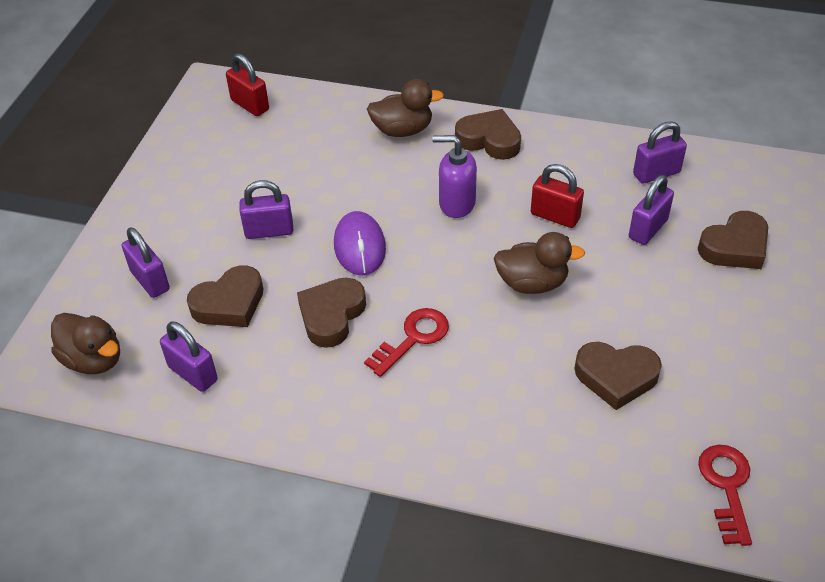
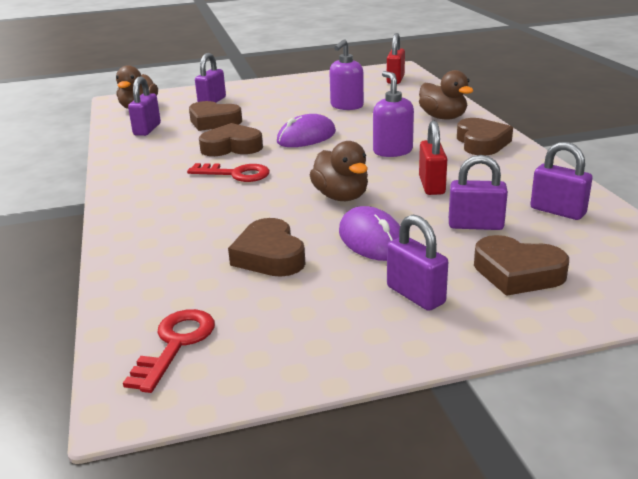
camera: 60 degrees right, 20 degrees down
(269, 231) = (288, 113): purple padlock -> purple padlock (415, 295)
(296, 178) = (346, 106): none -> purple soap dispenser
(630, 300) = (372, 240): none -> purple mouse
(726, 487) = (175, 344): red key -> red key turned 45 degrees counterclockwise

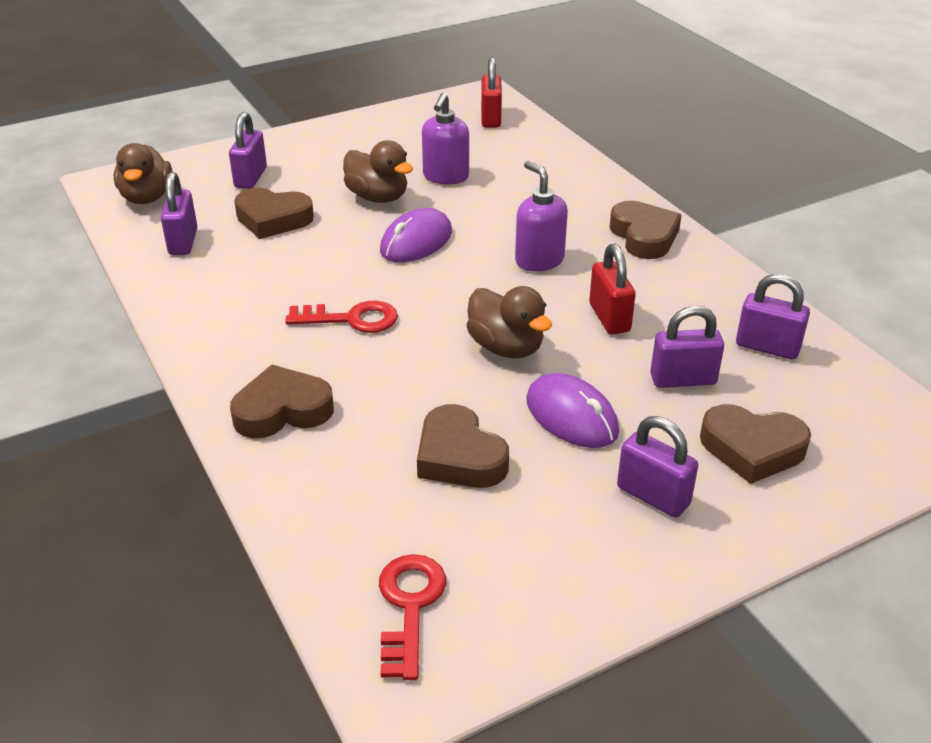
camera: 15 degrees left, 10 degrees up
(232, 147) = (322, 268): brown heart -> brown heart (282, 410)
(443, 117) = (580, 192): brown duck -> brown duck (378, 197)

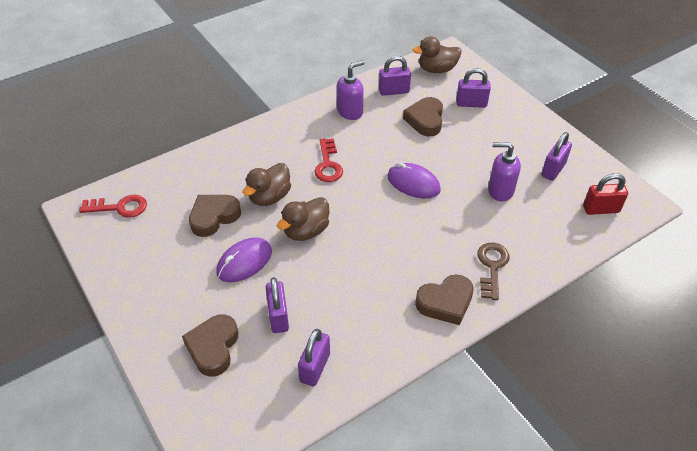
camera: 85 degrees right, 10 degrees up
(282, 410) = (250, 150): brown heart -> none
(378, 197) = (463, 161): brown duck -> brown duck (269, 197)
(539, 260) = (402, 244): purple soap dispenser -> purple soap dispenser (350, 112)
(583, 198) = (492, 267): none -> brown key
(609, 318) = (341, 280): red padlock -> none
(653, 496) = (178, 297): purple padlock -> purple padlock (553, 170)

